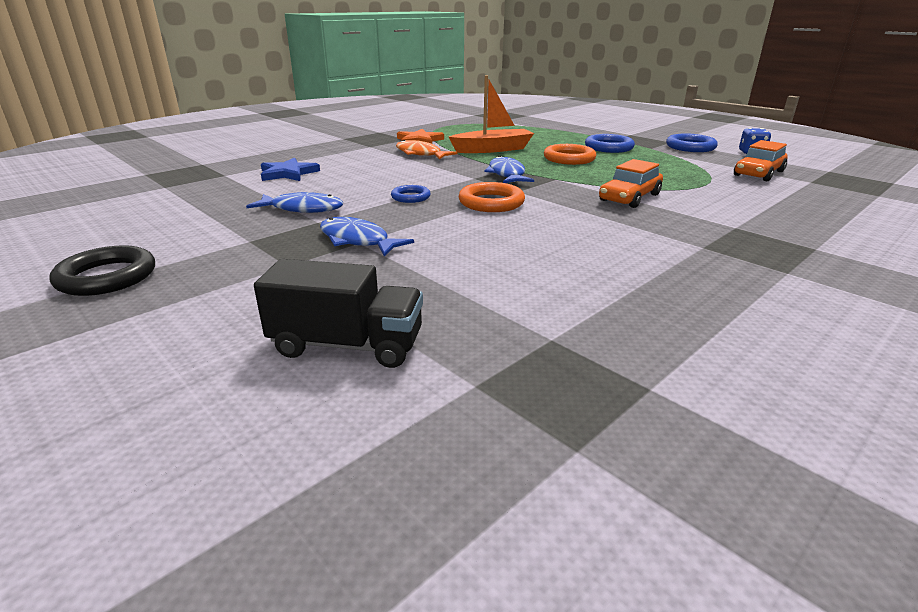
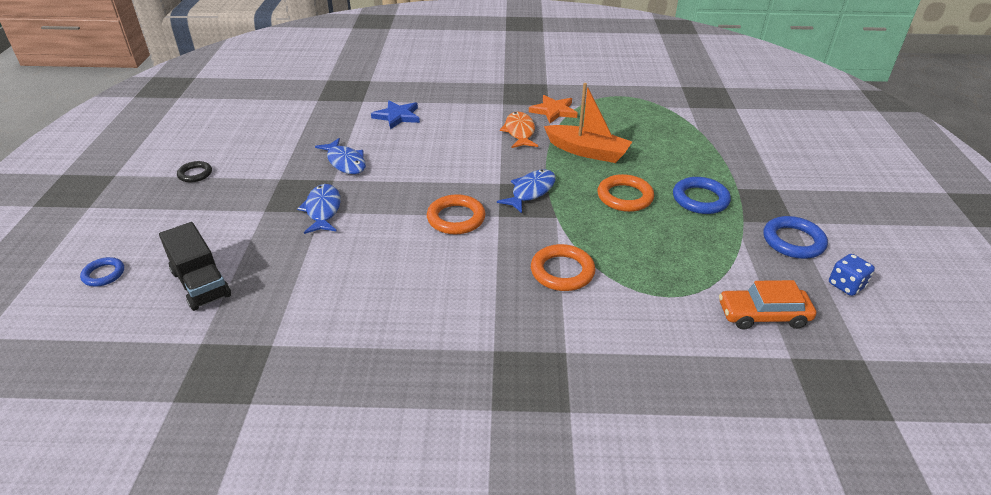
camera: 45 degrees right, 10 degrees up
(107, 277) = (195, 174): black ring -> black ring, size x0.61
(410, 197) = (420, 183): blue ring -> blue ring (104, 274)
(629, 197) = (562, 271): orange car -> orange ring

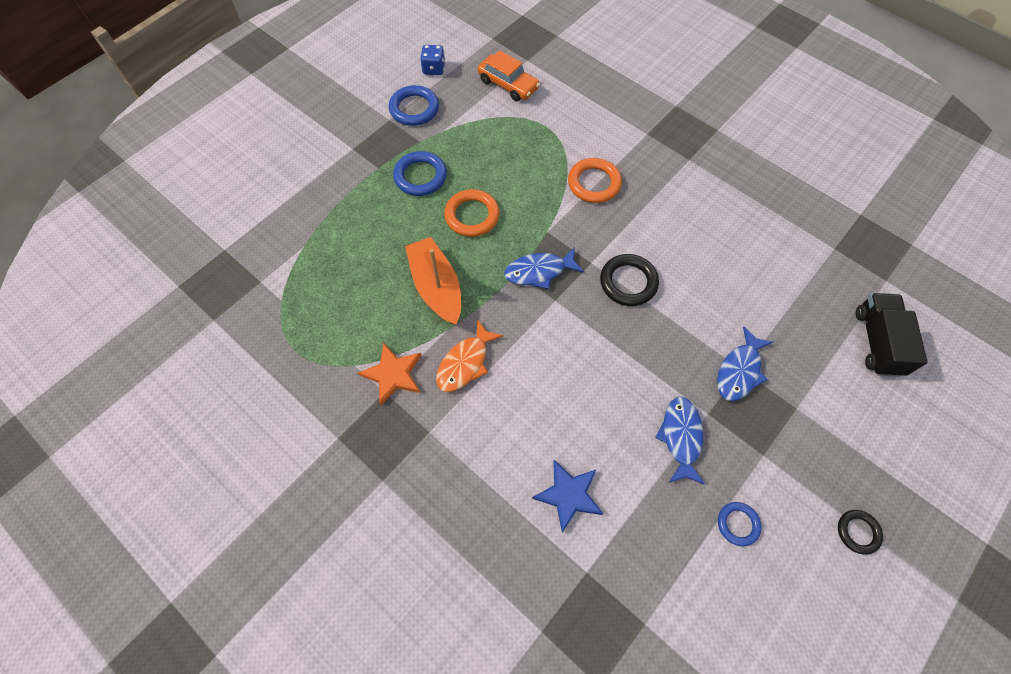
camera: 140 degrees left, 25 degrees up
(104, 274) = (965, 409): blue ring -> blue ring (738, 524)
(456, 218) = (628, 282): orange ring -> black ring

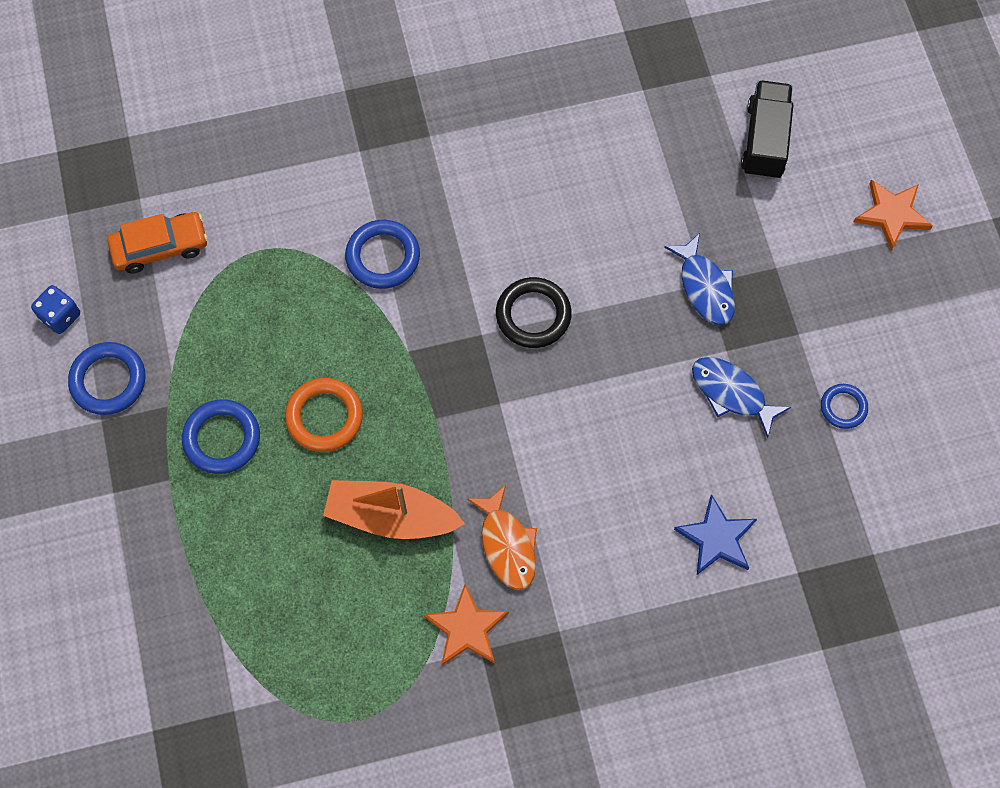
camera: 55 degrees left, 5 degrees up
(539, 271) = (452, 395): blue fish -> none
(594, 183) = (383, 257): orange ring -> blue ring
(858, 532) = (916, 313): black ring -> none
(877, 342) = (764, 141): black truck -> black truck turned 60 degrees clockwise
(913, 463) = (892, 214): none -> orange star

